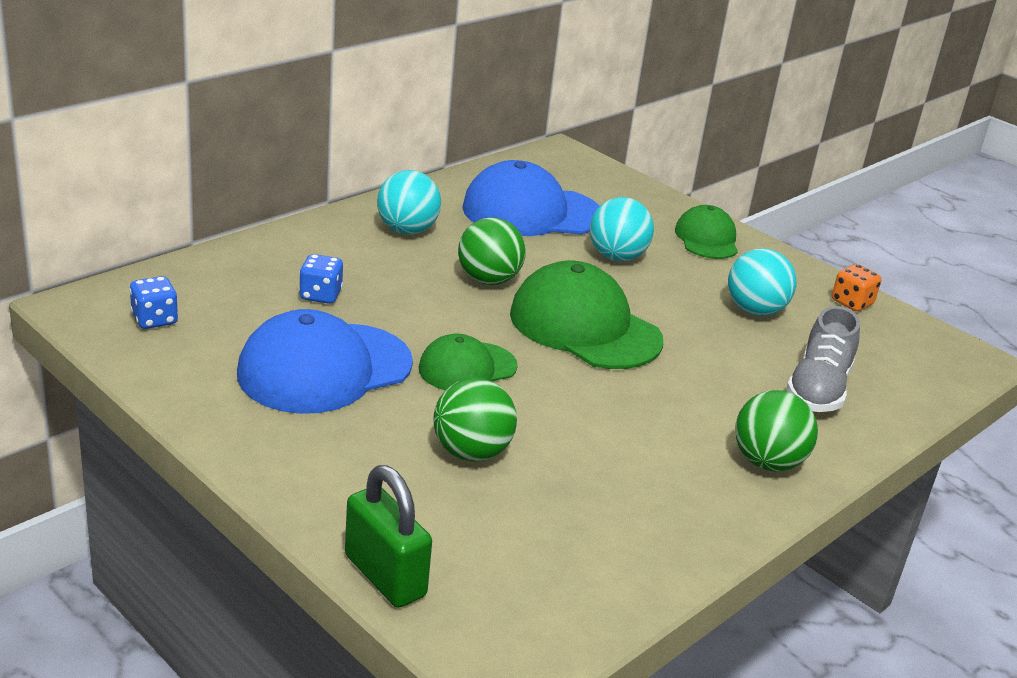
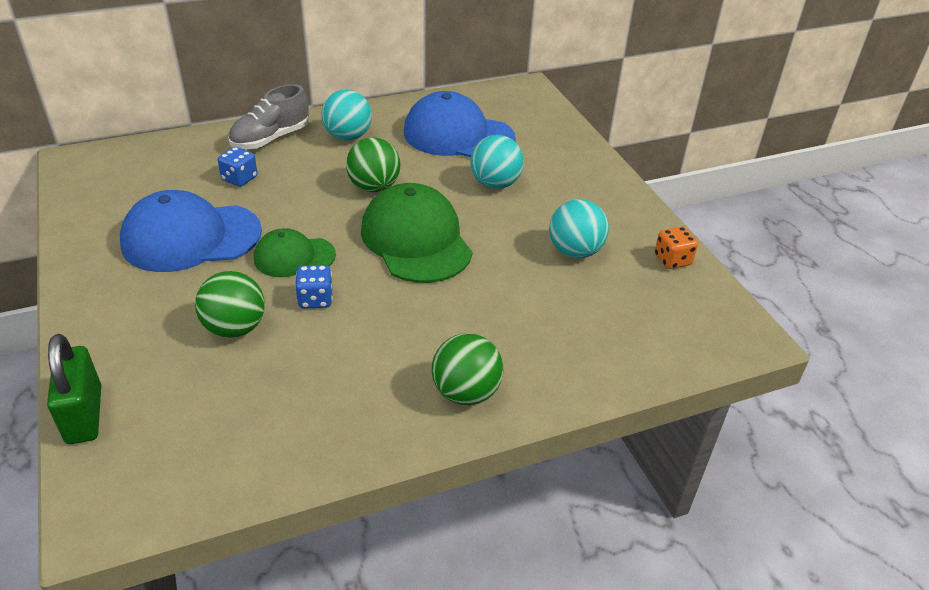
camera: 25 degrees right, 10 degrees up
(154, 319) = (112, 178): blue dice -> blue dice (315, 299)
(706, 239) = (587, 180): green cap -> none
(818, 389) = (570, 335): grey shoe -> grey shoe (271, 139)

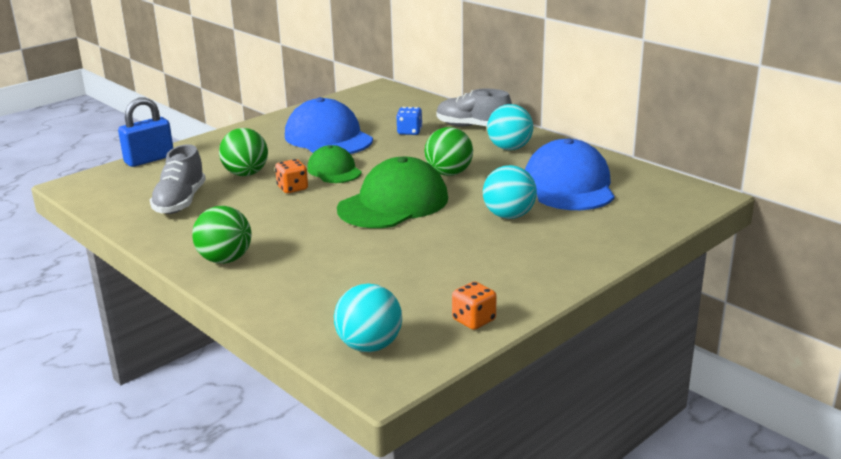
camera: 70 degrees right, 15 degrees down
(84, 415) = (149, 159): green padlock -> blue padlock
(270, 405) = (180, 202): none -> grey shoe
(315, 299) = (292, 188): blue dice -> orange dice
(575, 251) = (440, 269): turquoise ball -> turquoise ball (369, 346)

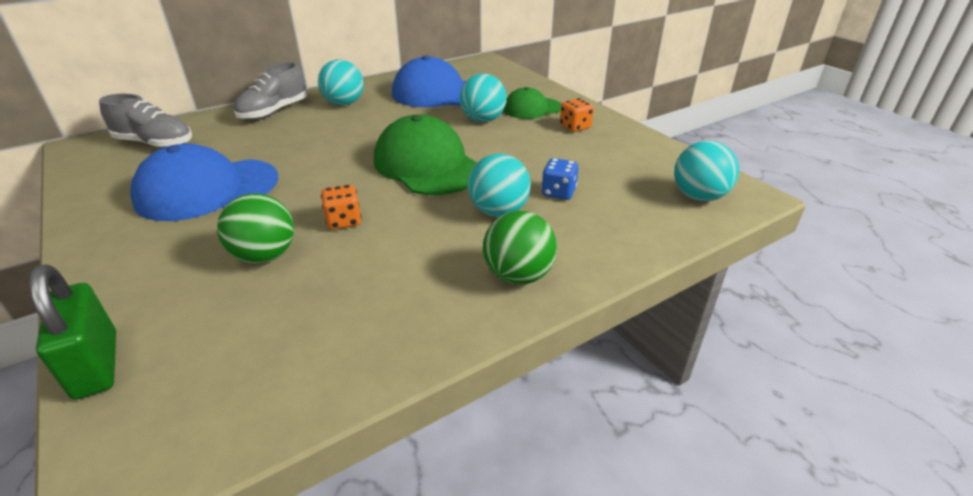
camera: 80 degrees left, 10 degrees up
(149, 159) = (96, 365): blue padlock -> green padlock
(180, 202) = (317, 319): grey shoe -> grey shoe (155, 143)
(318, 243) = (498, 211): none -> turquoise ball
(334, 170) = (314, 191): green cap -> green cap (532, 108)
(409, 132) = (249, 141): blue dice -> blue dice (558, 192)
(448, 173) = (377, 133): green ball -> none
(474, 320) = (654, 151): orange dice -> orange dice (575, 127)

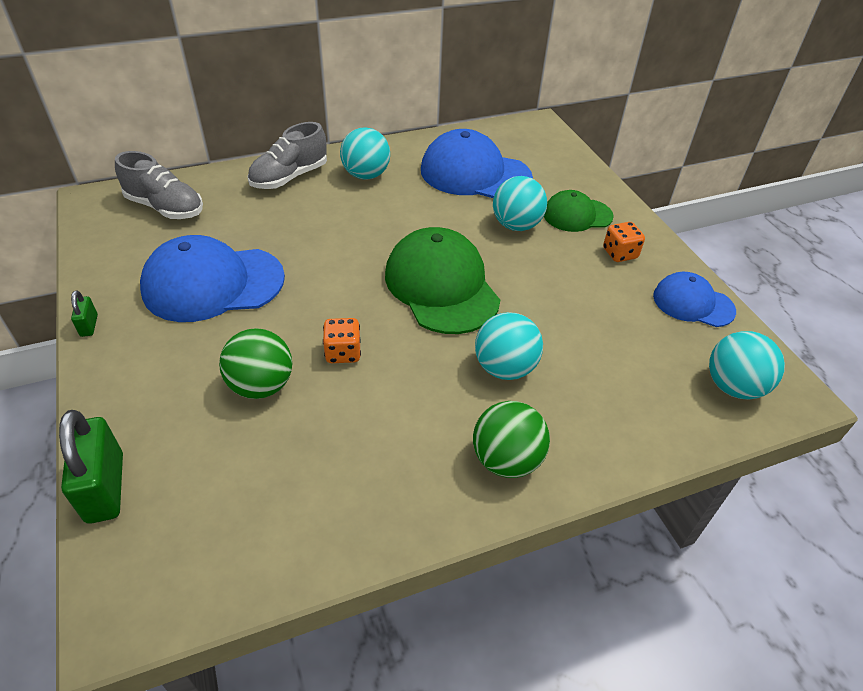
camera: 10 degrees right, 10 degrees up
(76, 236) = (89, 325): none -> green padlock
(558, 192) = (576, 352): blue dice -> none
(645, 149) = (693, 303): none -> blue cap

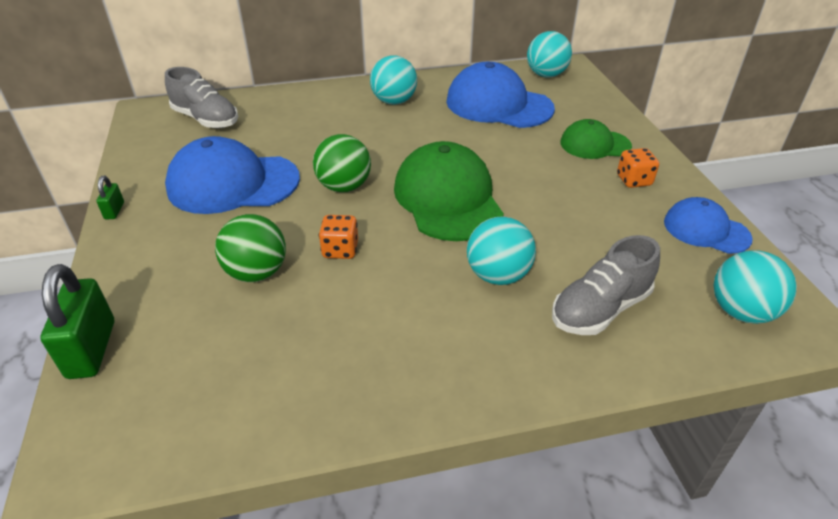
camera: 10 degrees right, 5 degrees down
(289, 177) = (323, 100): grey shoe -> grey shoe (600, 309)
(506, 460) = (484, 360): green ball -> green ball (344, 187)
(516, 225) = (531, 150): turquoise ball -> turquoise ball (546, 75)

